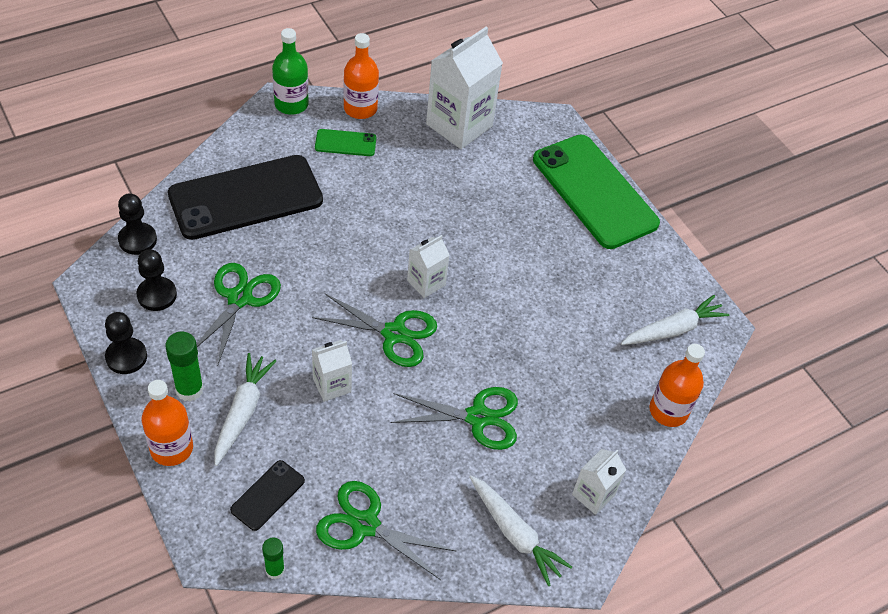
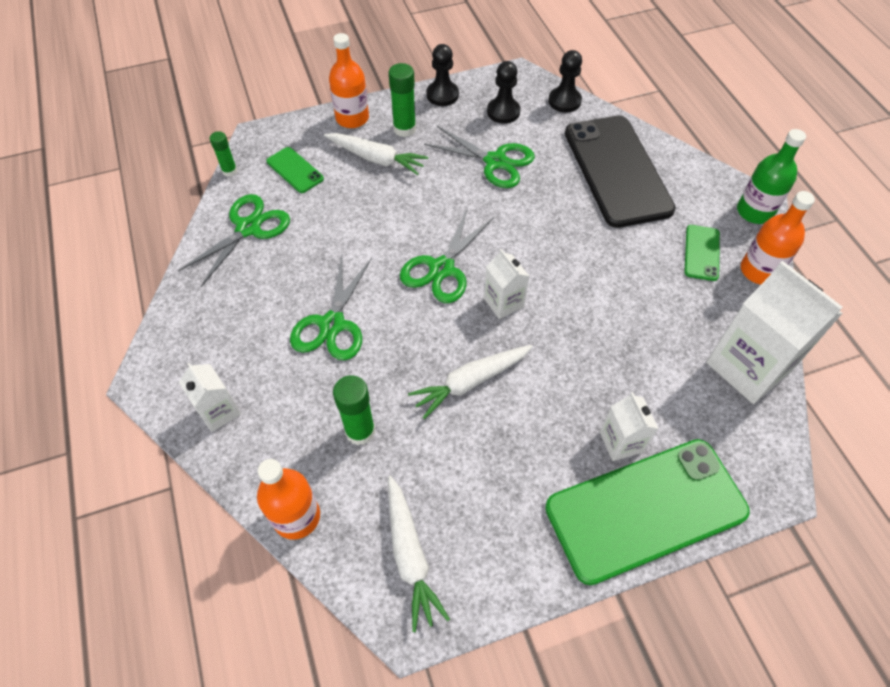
camera: 105 degrees right, 5 degrees up
(268, 495) = (295, 170): black phone -> green phone
(332, 385) = (391, 217): white carton -> white carton (621, 442)
(515, 534) = (201, 335): white carrot -> white carrot (470, 382)
(582, 377) = (360, 431): none -> green glue stick

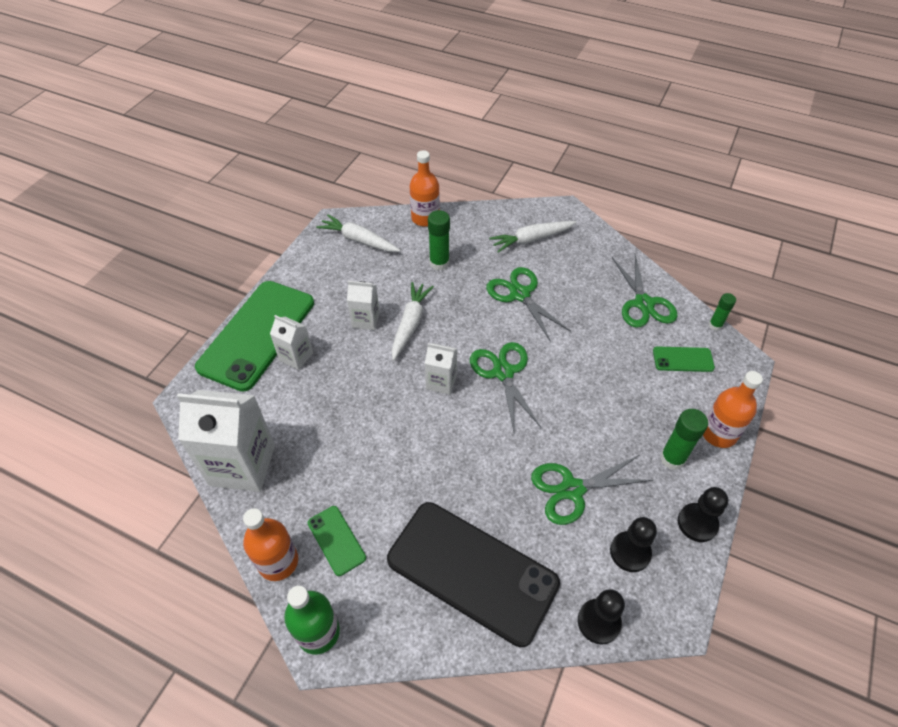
camera: 135 degrees right, 5 degrees down
(219, 411) = (514, 223): white carton -> white carton (365, 320)
(376, 159) = (651, 414): white carrot -> white carrot (531, 240)

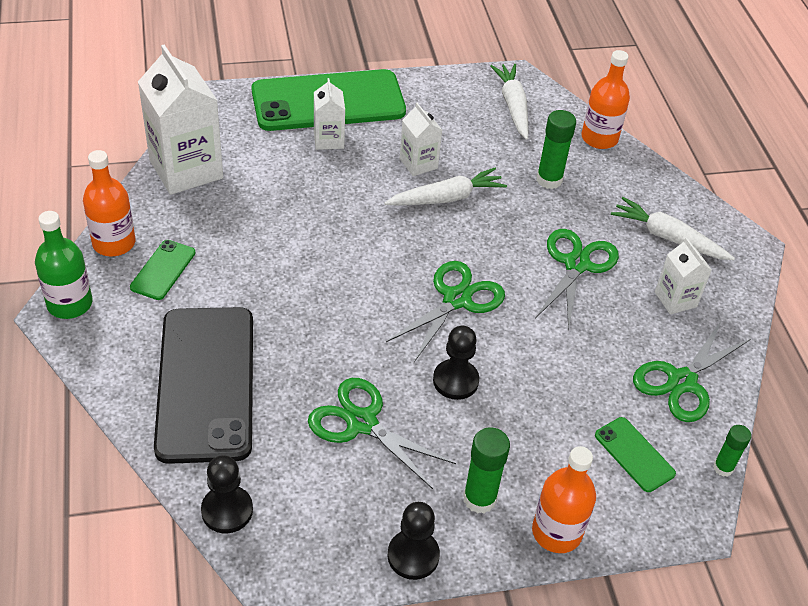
camera: 50 degrees right, 5 degrees down
(441, 382) = (398, 256): white carton -> white carton (675, 299)
(630, 552) = (327, 506): black pawn -> black pawn (455, 381)

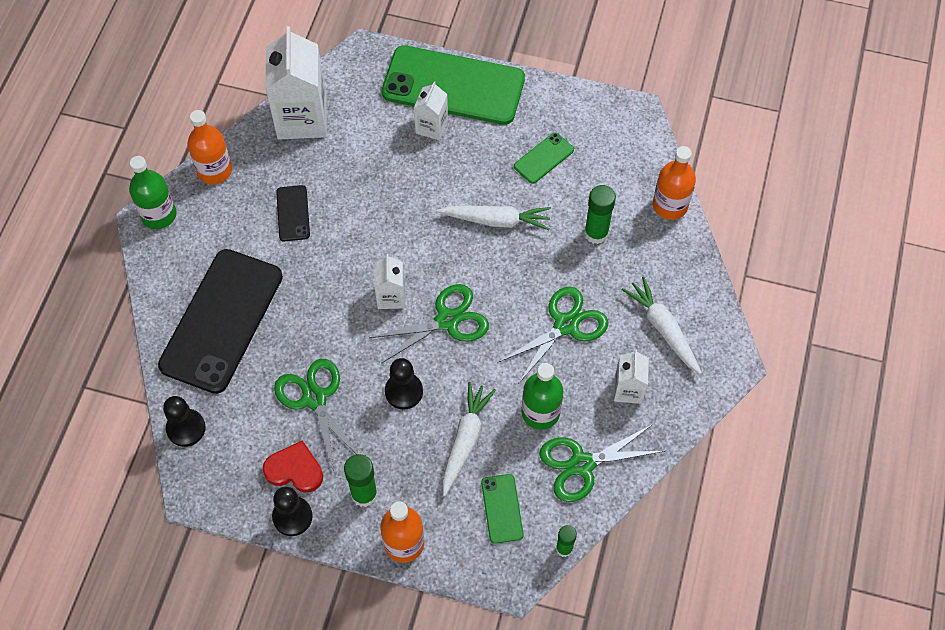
camera: 30 degrees right, 15 degrees up
(163, 270) = (239, 209): green phone -> green phone (544, 158)
(228, 255) = (293, 213): none -> black phone
(384, 504) = (294, 470): none -> red heart
(418, 163) = (493, 177): white carton -> white carton (391, 296)
(513, 106) = (613, 144): white carrot -> white carrot (465, 440)
(608, 349) = (540, 412): none -> green bottle

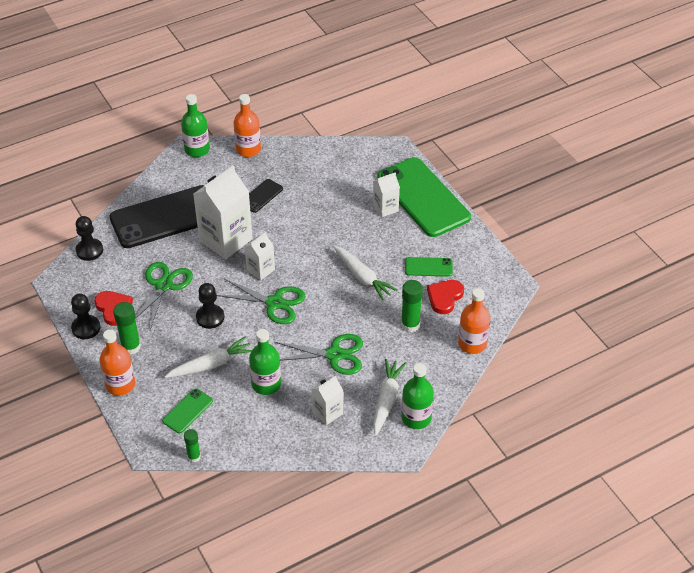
camera: 45 degrees right, 15 degrees down
(302, 118) = (322, 156): white carton -> white carton (226, 240)
(582, 464) = (255, 426): green scissors -> none
(593, 178) = (444, 297): none -> red heart
(707, 323) = (416, 418): none -> green bottle

